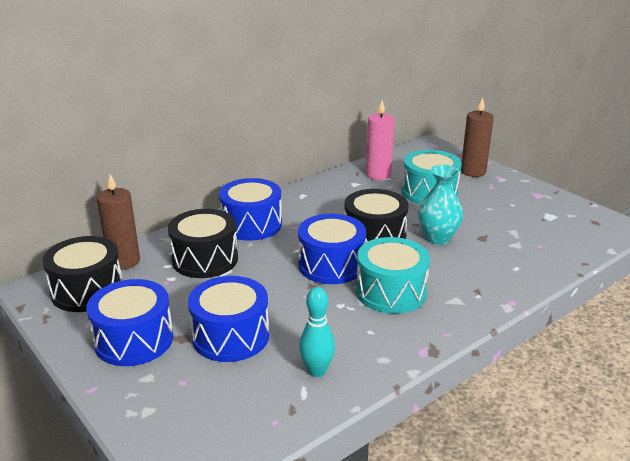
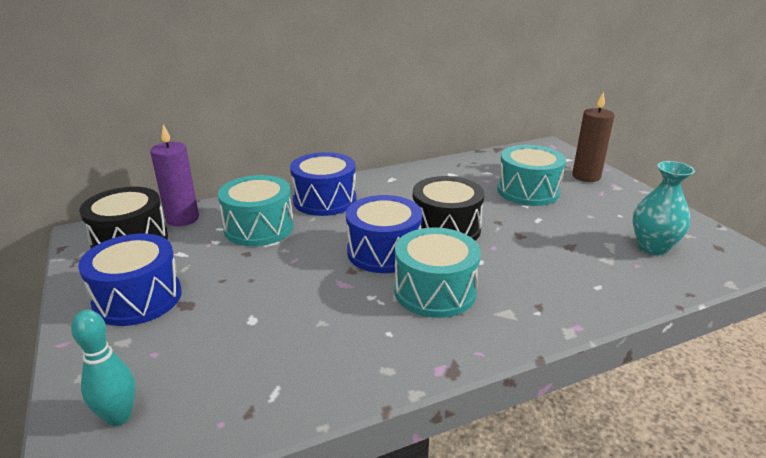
camera: 15 degrees right, 0 degrees up
(124, 261) = (182, 219): brown candle -> purple candle
(205, 259) = (259, 228): black drum -> turquoise drum
(230, 336) = (235, 311): blue drum -> none
(317, 371) = (303, 370): turquoise bowling pin -> turquoise bowling pin (119, 417)
(378, 174) = (480, 168): pink candle -> none
(437, 238) = (516, 239): turquoise vase -> turquoise vase (653, 247)

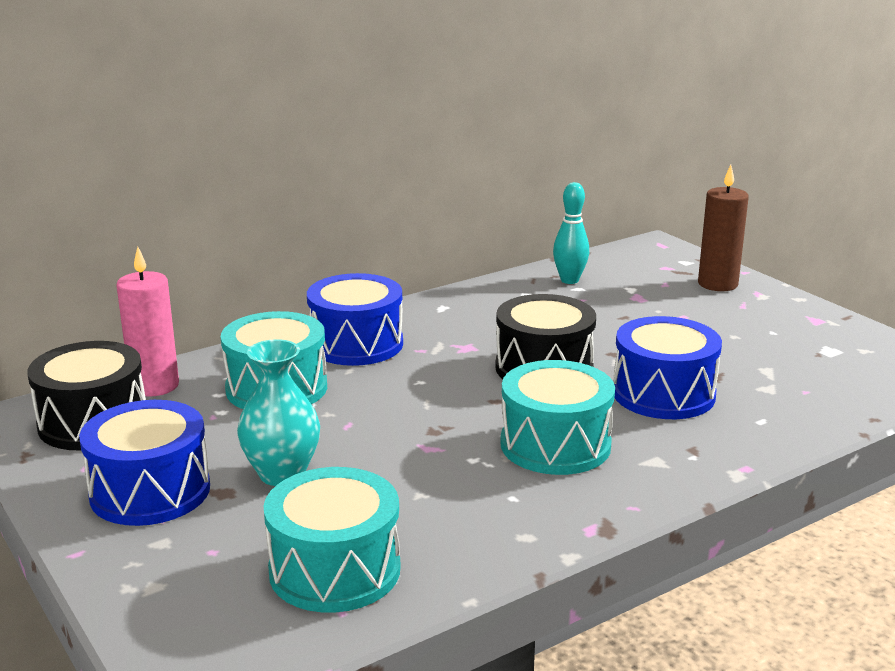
camera: 10 degrees left, 5 degrees down
(119, 417) = (207, 620): turquoise bowling pin -> turquoise bowling pin (569, 280)
(182, 219) = (154, 386): purple candle -> pink candle
(384, 252) = (469, 404): blue drum -> blue drum (663, 394)
(528, 191) = (642, 310): turquoise drum -> turquoise drum (335, 570)
(653, 247) = (821, 368): turquoise vase -> turquoise vase (282, 474)

